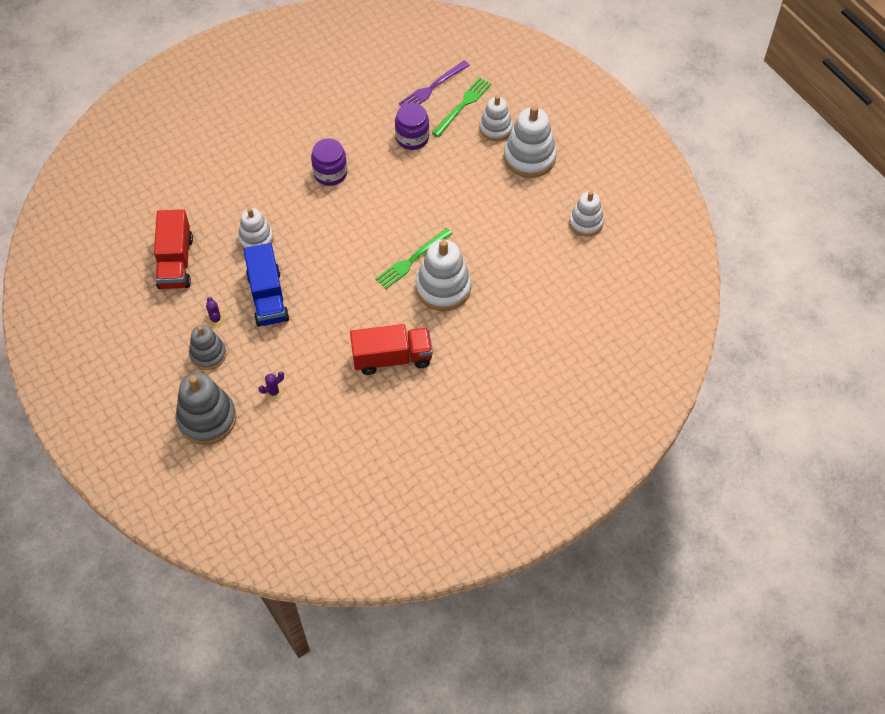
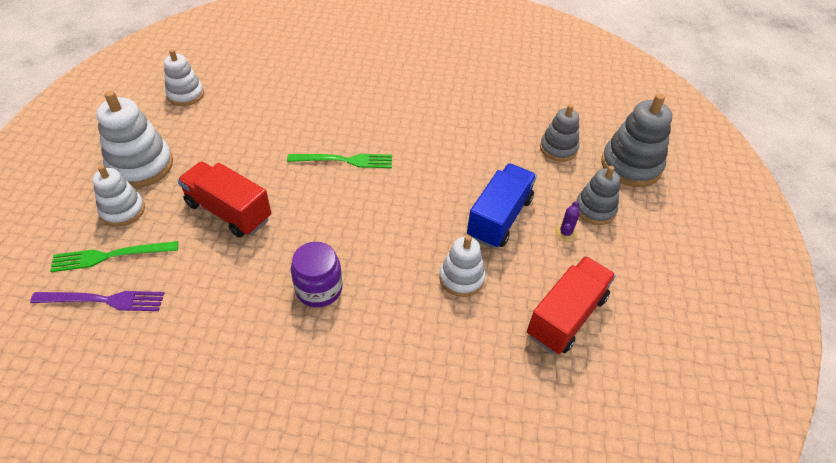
camera: 140 degrees left, 10 degrees down
(273, 392) = (558, 148): purple cactus -> grey stacking toy
(392, 358) = (442, 111): red truck -> red truck (228, 211)
(412, 138) = (200, 262): purple jar -> none
(443, 288) = (347, 126): white stacking toy -> none

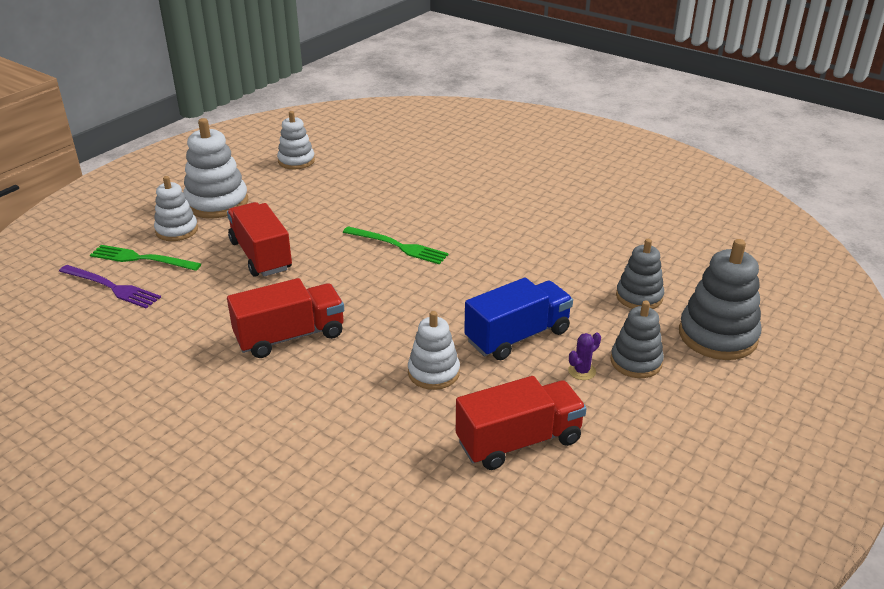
camera: 30 degrees right, 15 degrees down
(319, 289) = (290, 336): purple jar -> red truck

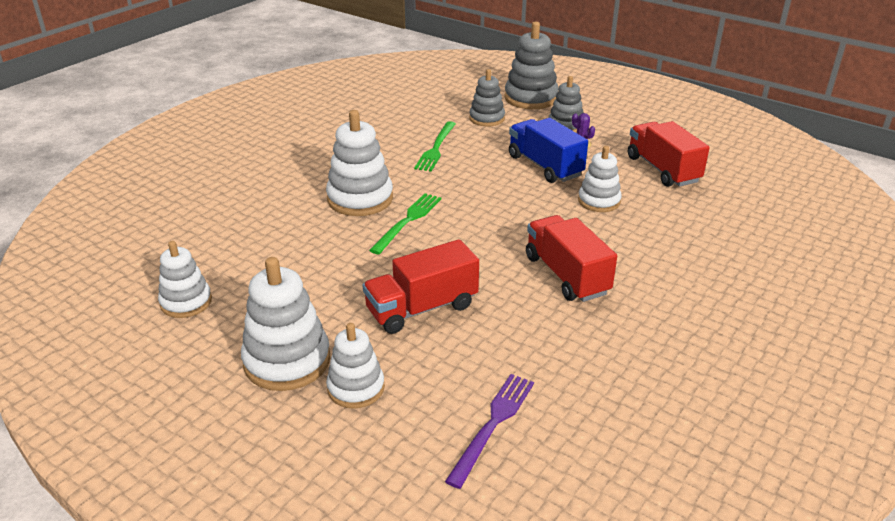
camera: 90 degrees left, 0 degrees up
(142, 259) = (426, 409): green fork -> green fork (436, 148)
(439, 220) = (360, 199): none -> white stacking toy

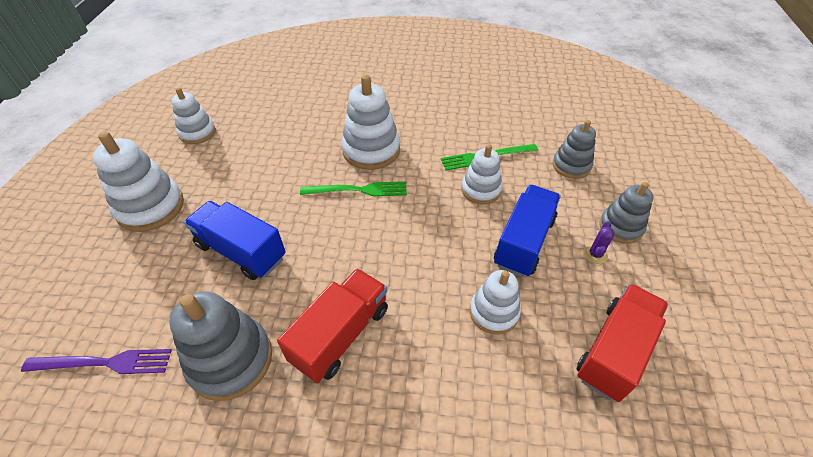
camera: 60 degrees right, 15 degrees up
(356, 388) = (130, 257): white stacking toy -> white stacking toy (481, 190)
(422, 308) = (241, 251): red truck -> blue truck
(531, 98) = (647, 179): grey stacking toy -> grey stacking toy (231, 360)

